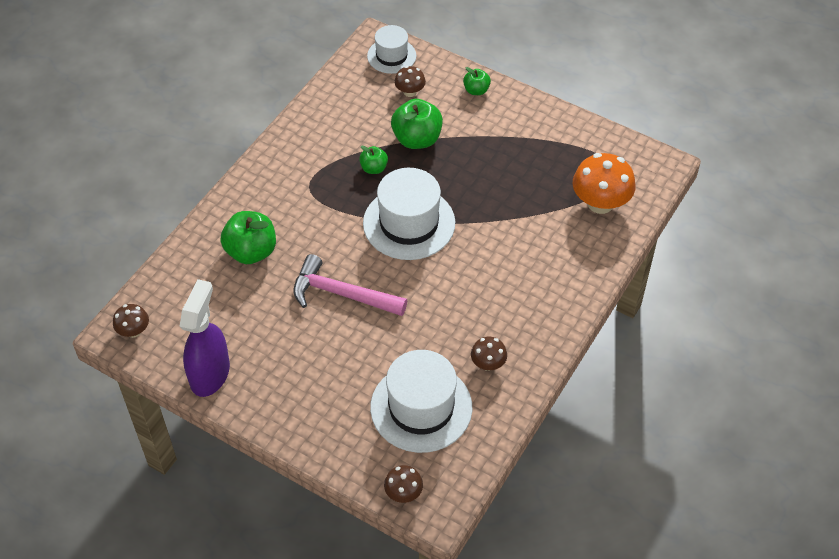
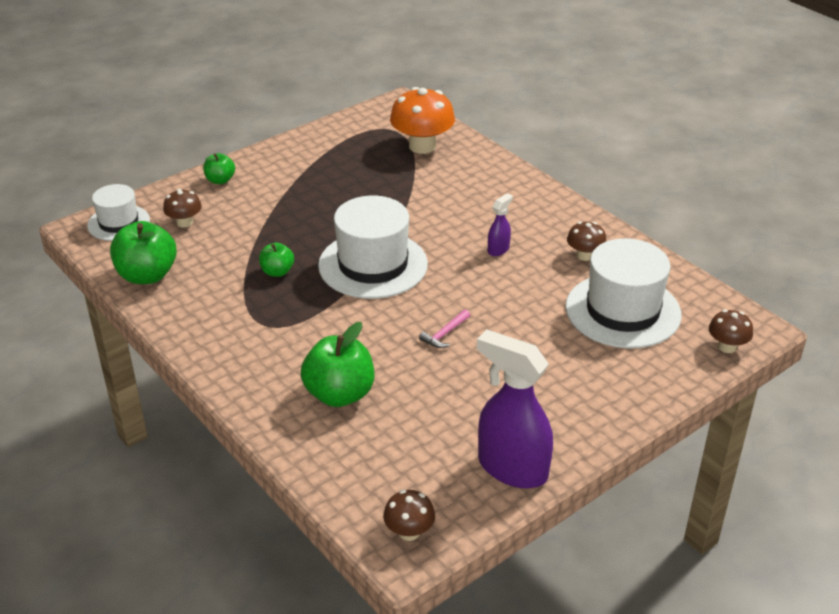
camera: 70 degrees left, 15 degrees down
(342, 294) = (445, 334): pink hammer -> pink hammer, size x0.43
(417, 139) = (258, 233): green apple -> green apple (147, 275)
(468, 300) = (498, 249): none -> purple spray bottle

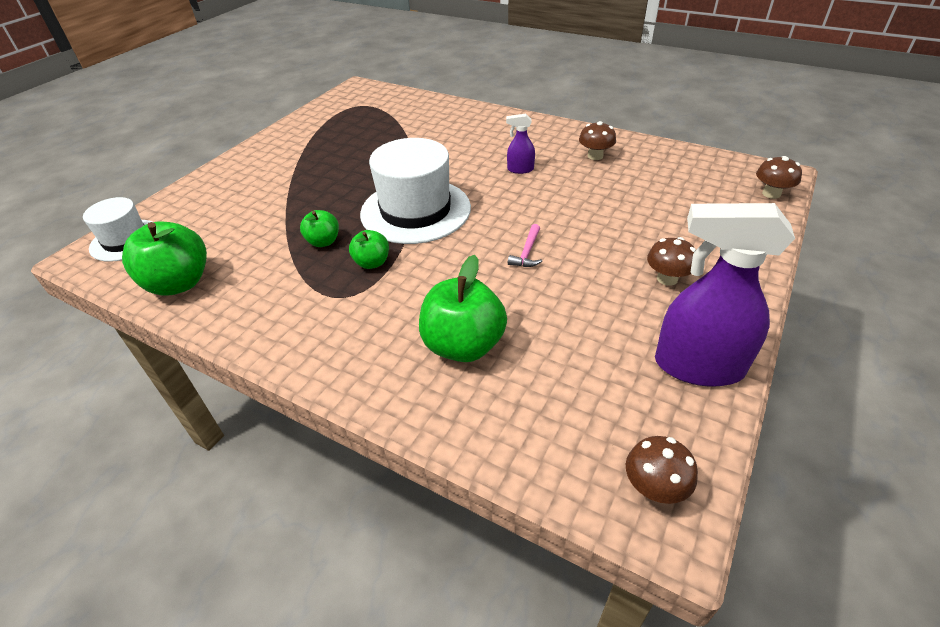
camera: 20 degrees left, 5 degrees up
(184, 222) = (201, 222): brown mushroom -> brown mushroom (667, 278)
(220, 180) = (222, 177): green apple -> green apple (372, 263)
(422, 146) = (398, 111): orange mushroom -> none
(498, 249) = (520, 169): purple spray bottle -> purple spray bottle turned 105 degrees counterclockwise
(623, 311) = (664, 189): white hat -> none

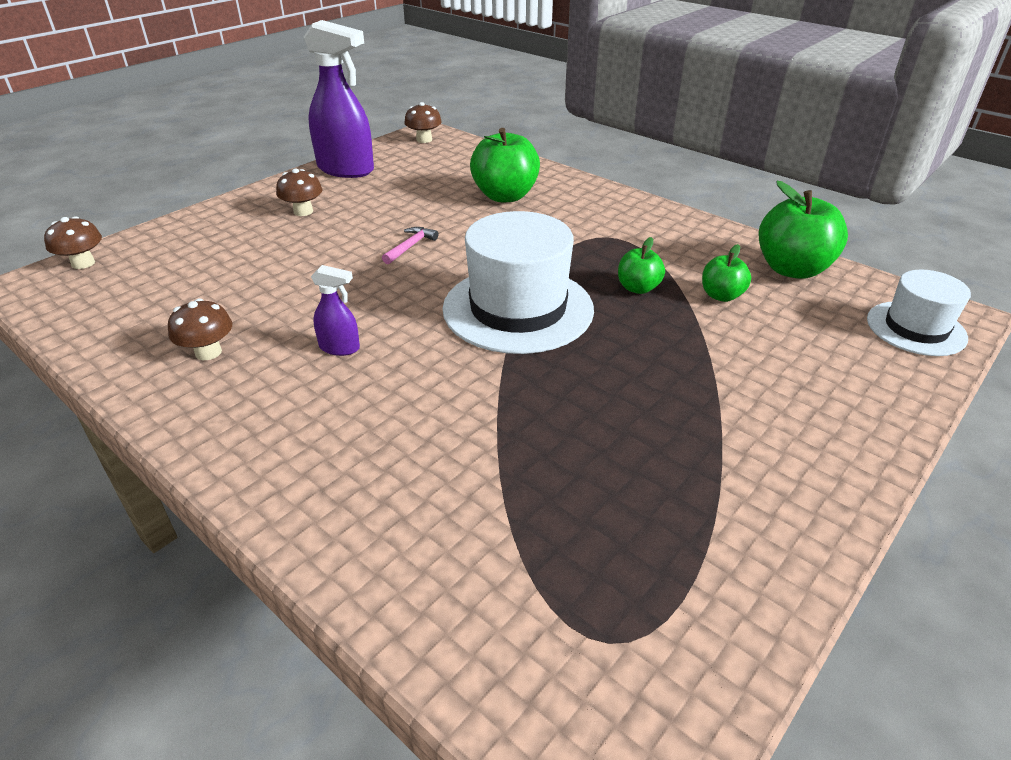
camera: 170 degrees left, 5 degrees down
(372, 263) = (578, 259): green apple -> green apple (721, 296)

